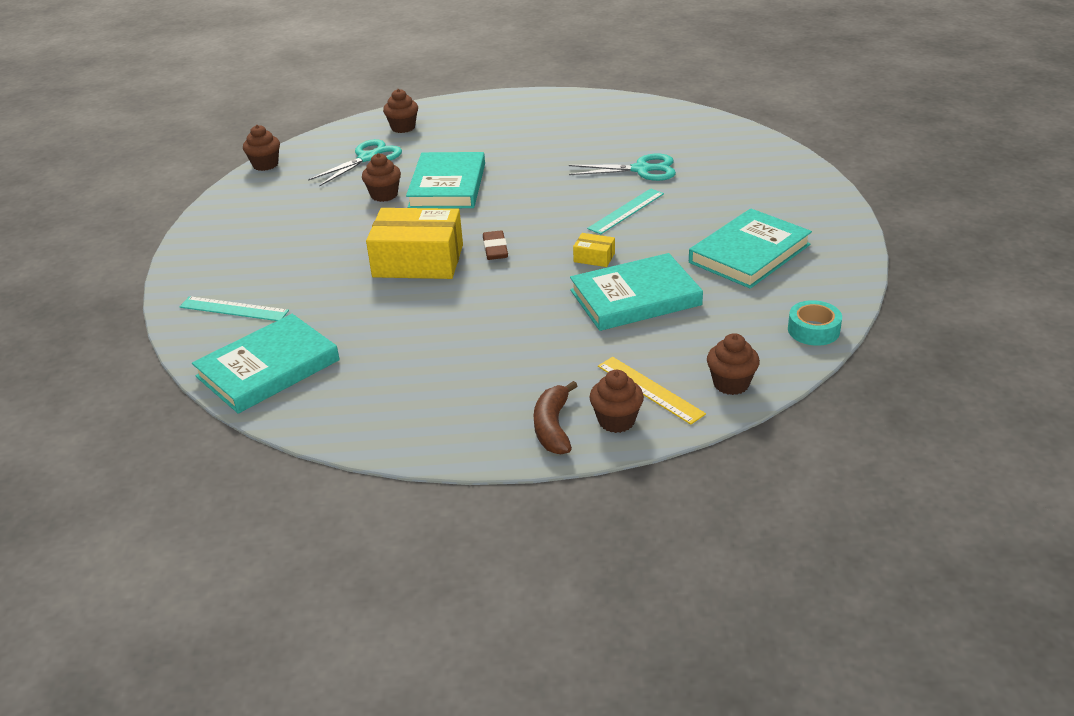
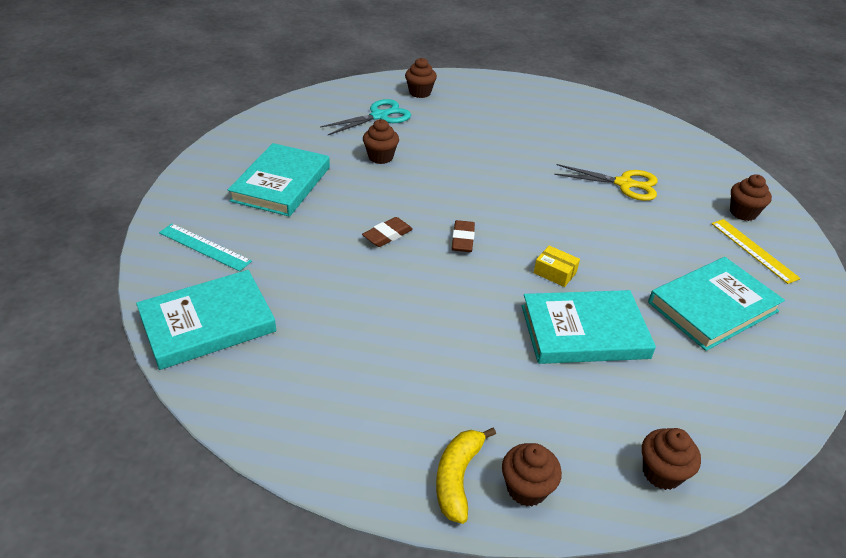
camera: 10 degrees right, 5 degrees up
(265, 165) = (290, 103): brown cupcake -> brown cupcake (743, 213)
(418, 261) = (387, 235): yellow box -> brown eraser
(447, 186) = (439, 160): turquoise book -> turquoise book (281, 184)
(553, 427) = (457, 478): brown banana -> yellow banana
(626, 211) = (599, 226): turquoise ruler -> none
(642, 170) = (624, 184): turquoise scissors -> yellow scissors
(650, 389) = (572, 456): yellow ruler -> yellow ruler (753, 250)
(813, 330) = (765, 424): turquoise tape -> none

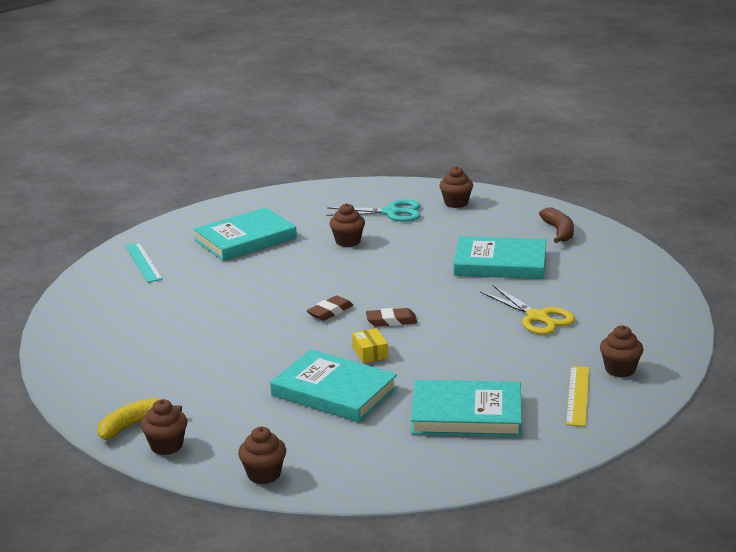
camera: 40 degrees right, 15 degrees down
(208, 323) = (93, 303): turquoise book -> turquoise book (500, 263)
(387, 235) = (277, 292): brown eraser -> brown eraser (391, 321)
(530, 98) = (559, 232): none -> brown banana

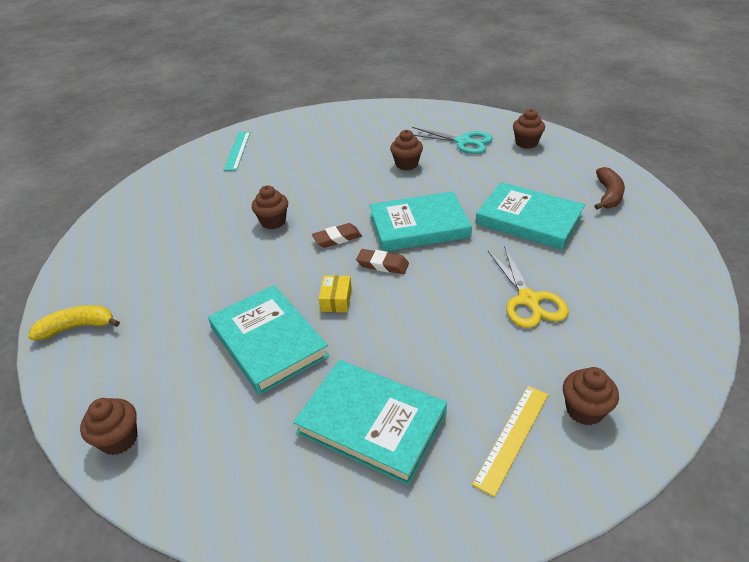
camera: 25 degrees right, 15 degrees up
(166, 446) = (78, 364): brown cupcake -> brown cupcake (273, 222)
(245, 239) = (328, 144): turquoise book -> turquoise book (419, 226)

